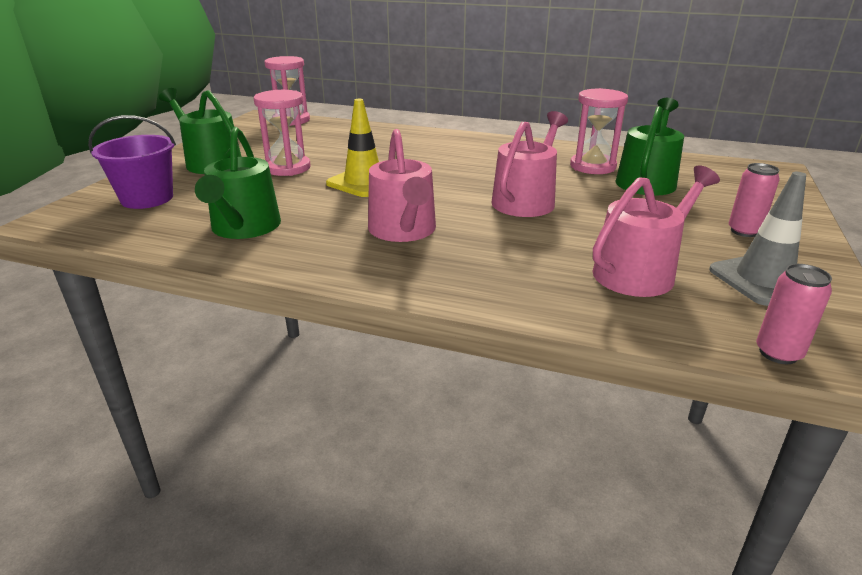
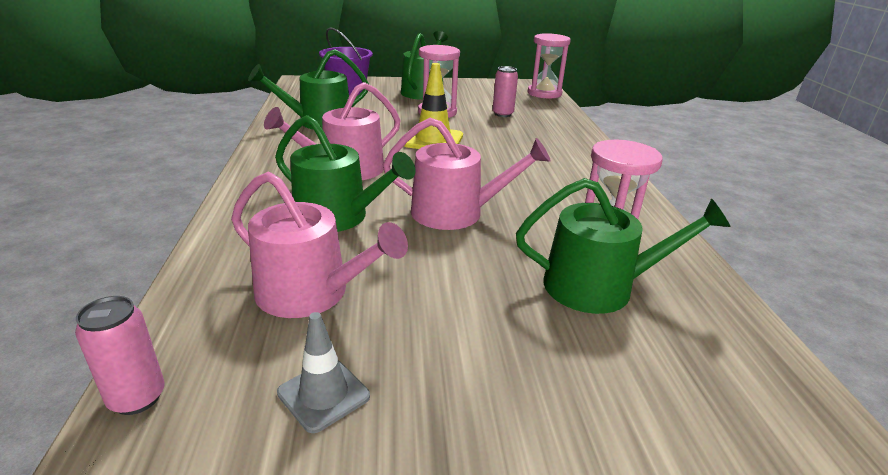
camera: 65 degrees right, 0 degrees up
(511, 246) = (338, 217): none -> green watering can
(744, 231) = (481, 381): pink can -> pink can (502, 114)
(763, 280) = (323, 394): grey traffic cone -> grey traffic cone, size x0.64

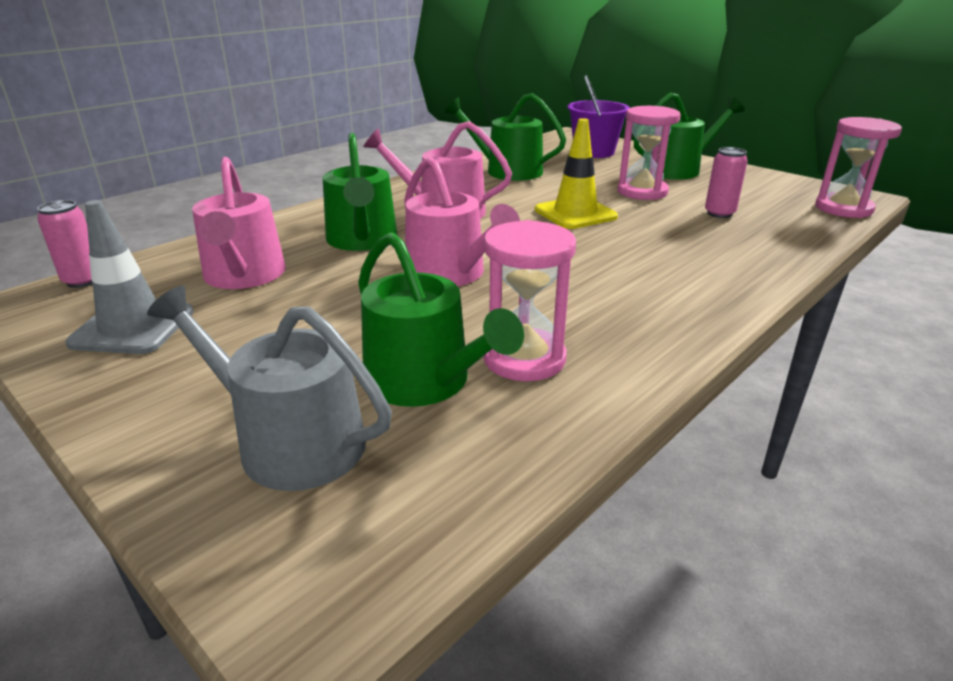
camera: 50 degrees right, 0 degrees up
(323, 394) = (133, 327): grey traffic cone -> grey traffic cone, size x1.55
(628, 372) = (289, 441): none -> grey watering can

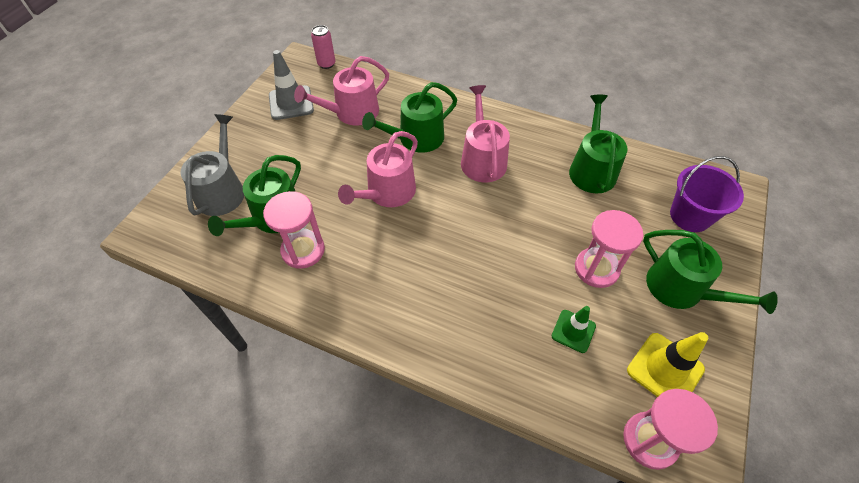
camera: 70 degrees right, 25 degrees up
(575, 213) = (518, 232): yellow traffic cone -> yellow traffic cone (665, 370)
(719, 213) = (573, 331): pink can -> green traffic cone

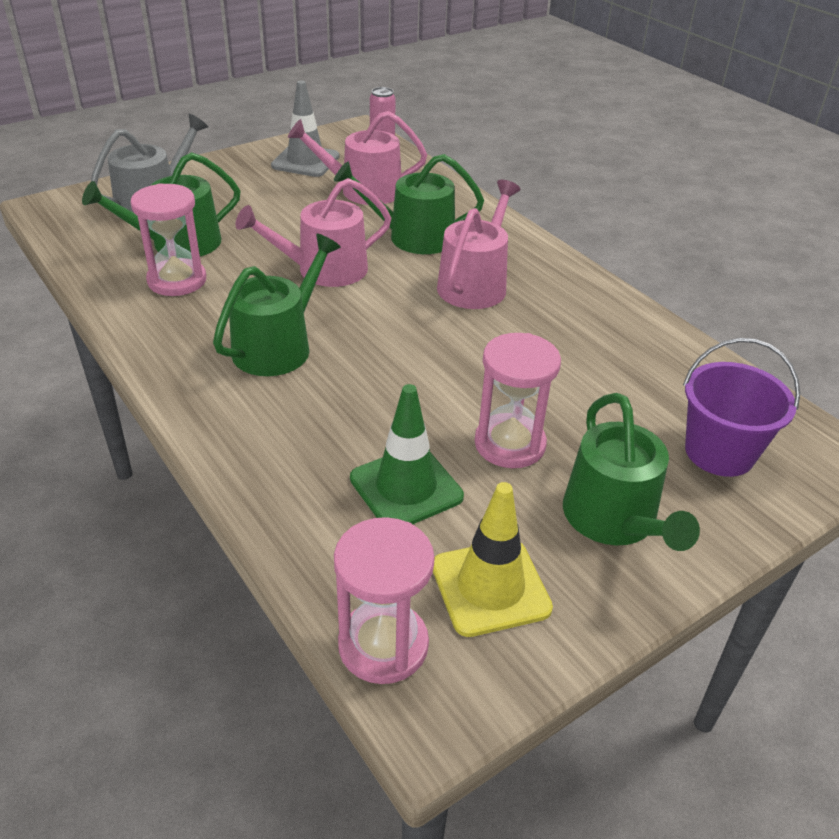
camera: 30 degrees right, 15 degrees down
(573, 331) = (406, 487): green traffic cone -> green traffic cone, size x1.55
(591, 169) = (618, 348): green watering can -> green watering can (278, 346)

